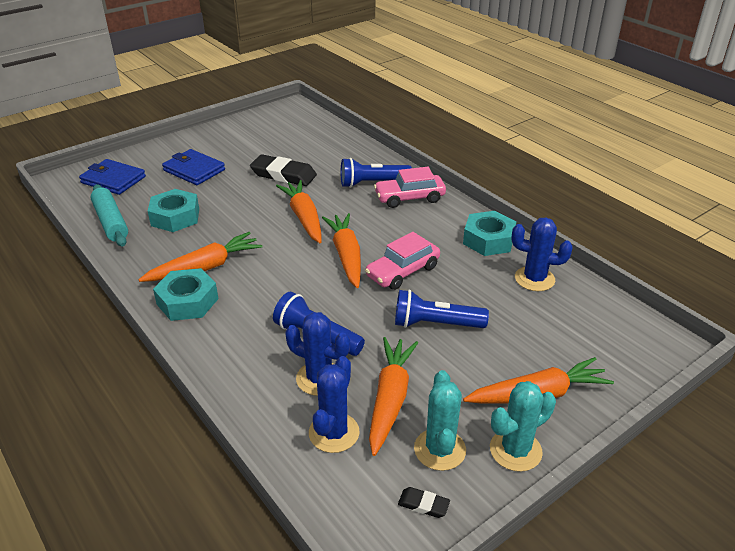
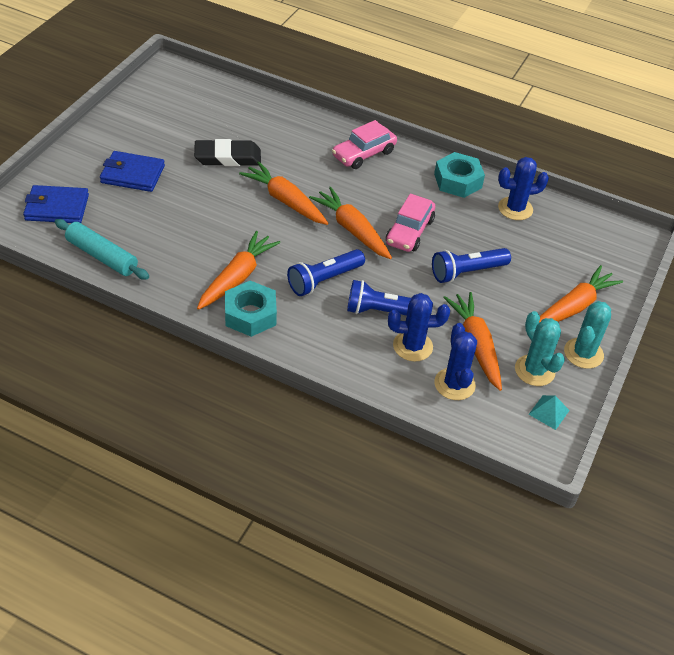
camera: 30 degrees left, 10 degrees up
(175, 217) = (162, 233): turquoise nut -> none
(372, 183) = (319, 146): blue flashlight -> blue flashlight (324, 280)
(423, 504) = (549, 412): black eraser -> turquoise pyramid

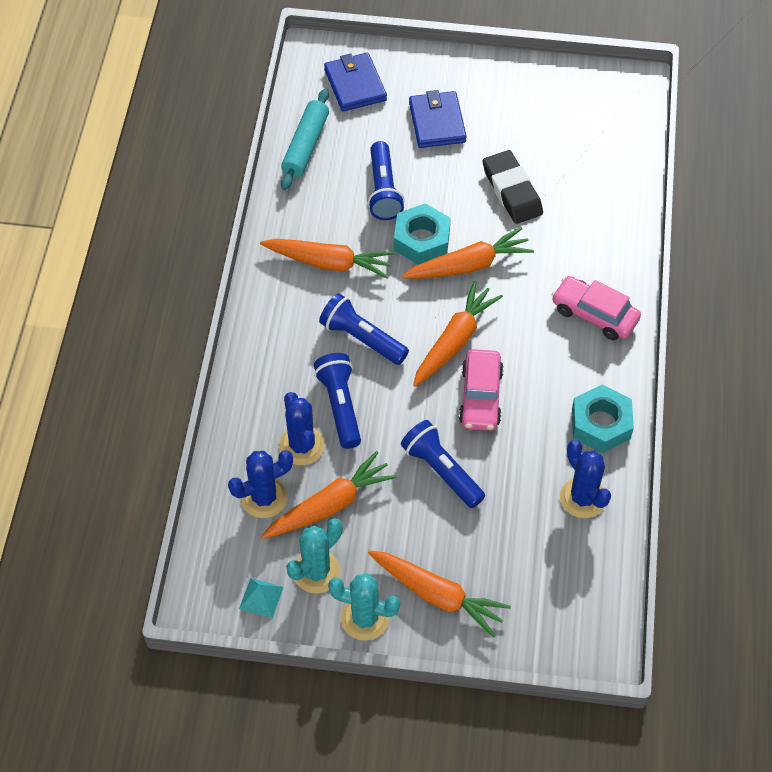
camera: 75 degrees right, 10 degrees up
(182, 224) = (383, 190): none -> blue flashlight
(250, 314) = (282, 291): turquoise nut -> turquoise nut (421, 240)
(285, 200) = (469, 265): orange carrot -> orange carrot turned 45 degrees clockwise
(409, 231) = (480, 397): pink car -> pink car turned 90 degrees counterclockwise

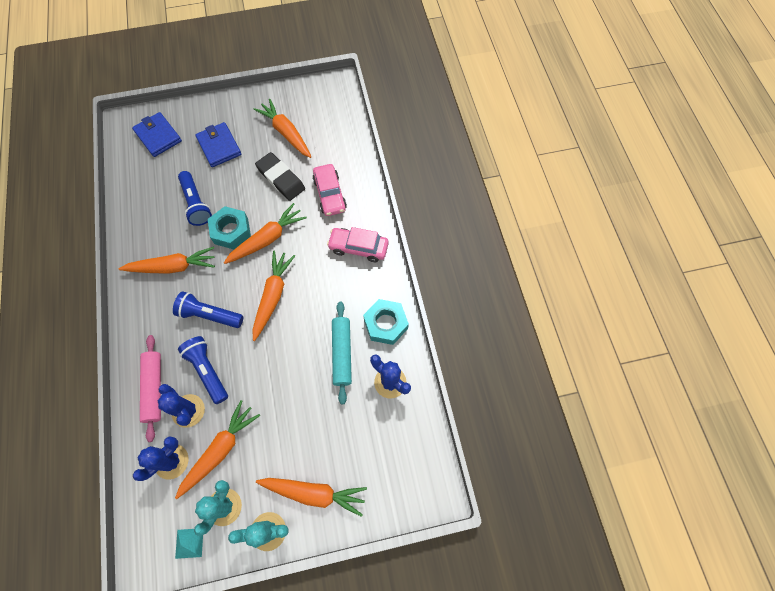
camera: 20 degrees left, 10 degrees up
(265, 405) = (154, 388): none -> pink rolling pin
(306, 146) = (135, 188): turquoise rolling pin -> turquoise rolling pin (342, 353)
(442, 471) = (290, 395): blue flashlight -> none
(480, 397) = (301, 331): pink car -> pink car (330, 194)
(538, 130) = (286, 133): none -> orange carrot

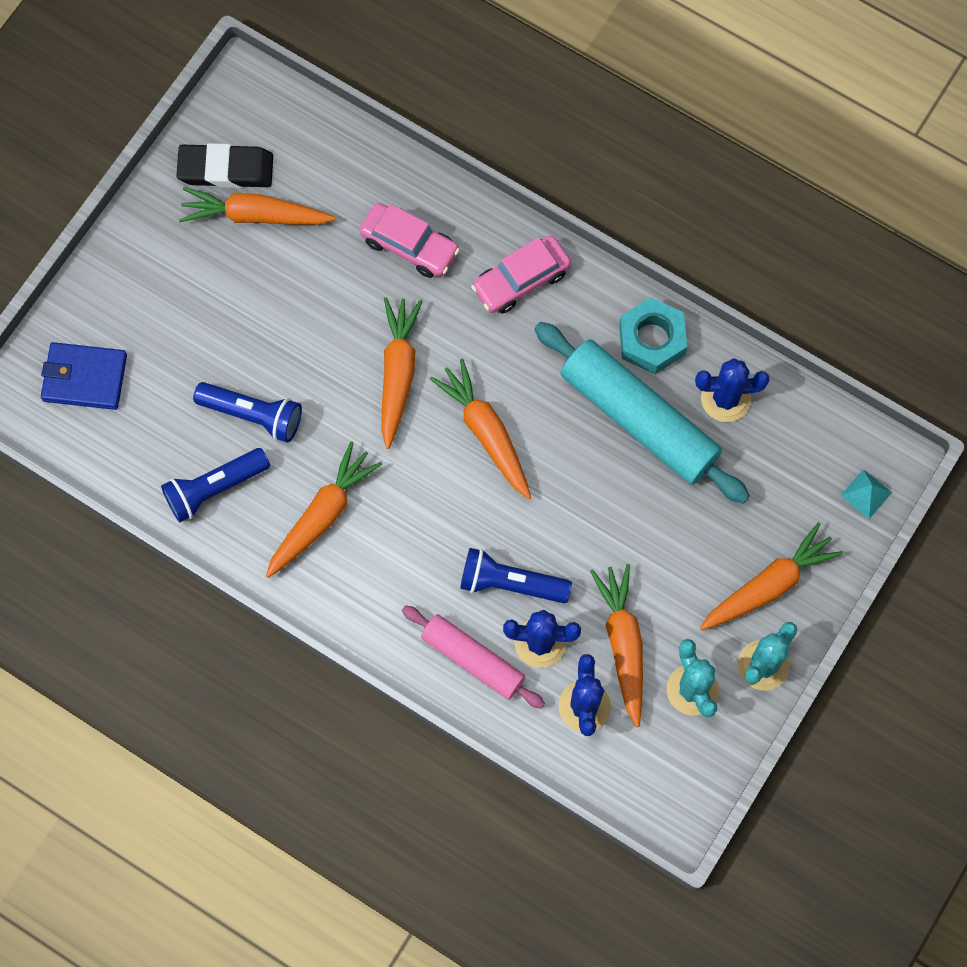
camera: 45 degrees left, 5 degrees up
(189, 543) = (696, 756): turquoise pyramid -> turquoise pyramid (866, 494)
(210, 315) = (437, 524): blue flashlight -> blue flashlight (214, 488)
(219, 146) = (187, 315): blue wallet -> none
(231, 231) = (340, 406): turquoise nut -> none
(280, 179) = (322, 283): black eraser -> black eraser (226, 169)
(342, 353) = (639, 419): turquoise rolling pin -> turquoise rolling pin, size x1.65

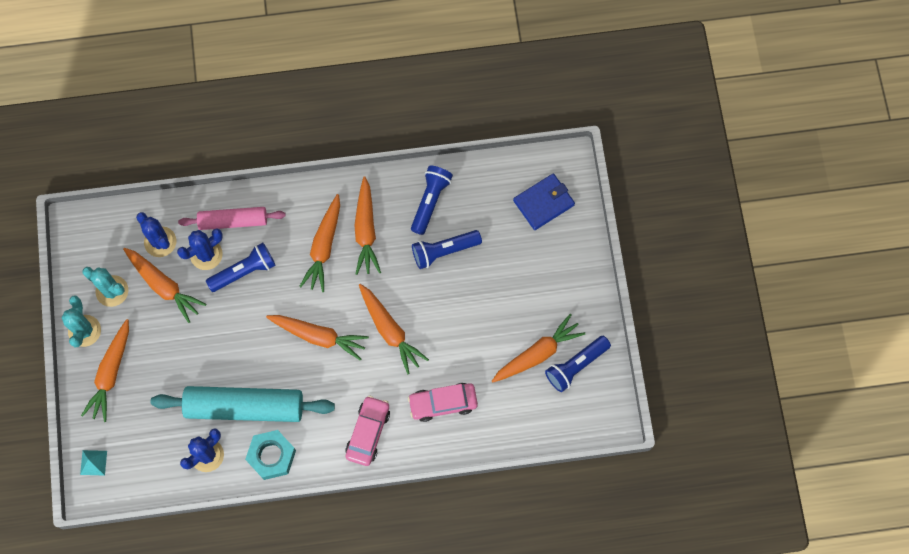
camera: 140 degrees right, 0 degrees up
(226, 169) = (576, 366): black eraser -> blue flashlight
(389, 536) = (324, 247): none -> orange carrot

